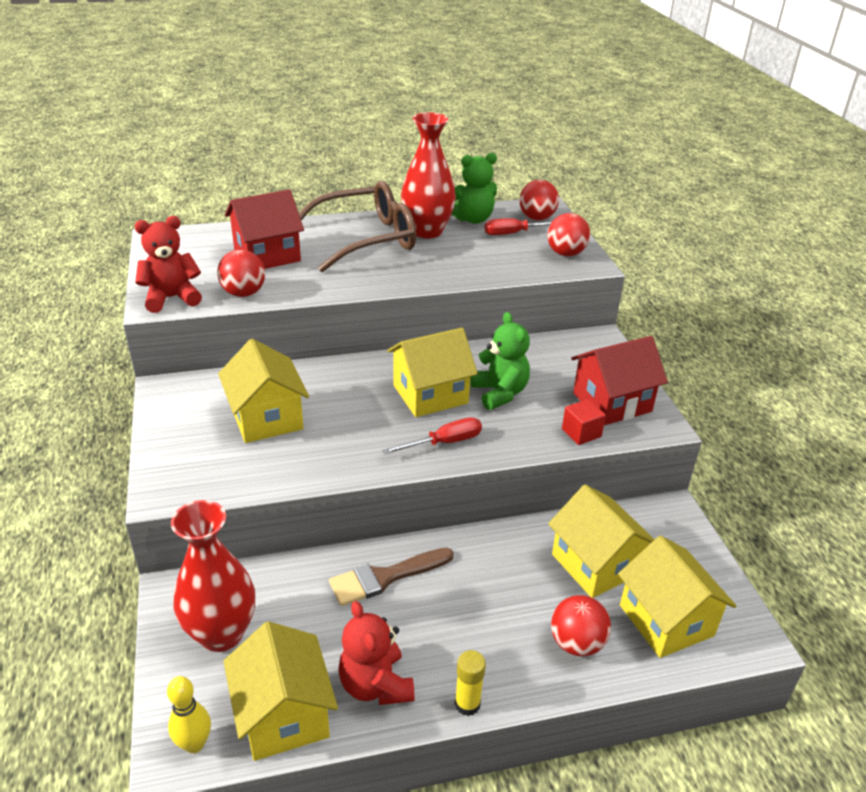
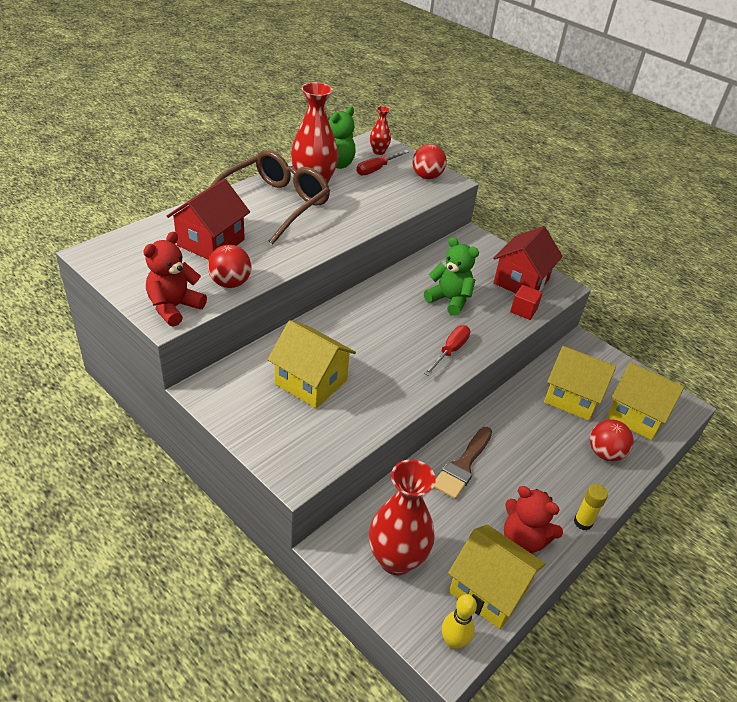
camera: 35 degrees left, 5 degrees up
(430, 394) = (406, 318): yellow house -> none
(537, 218) = (379, 152): red ball -> red vase

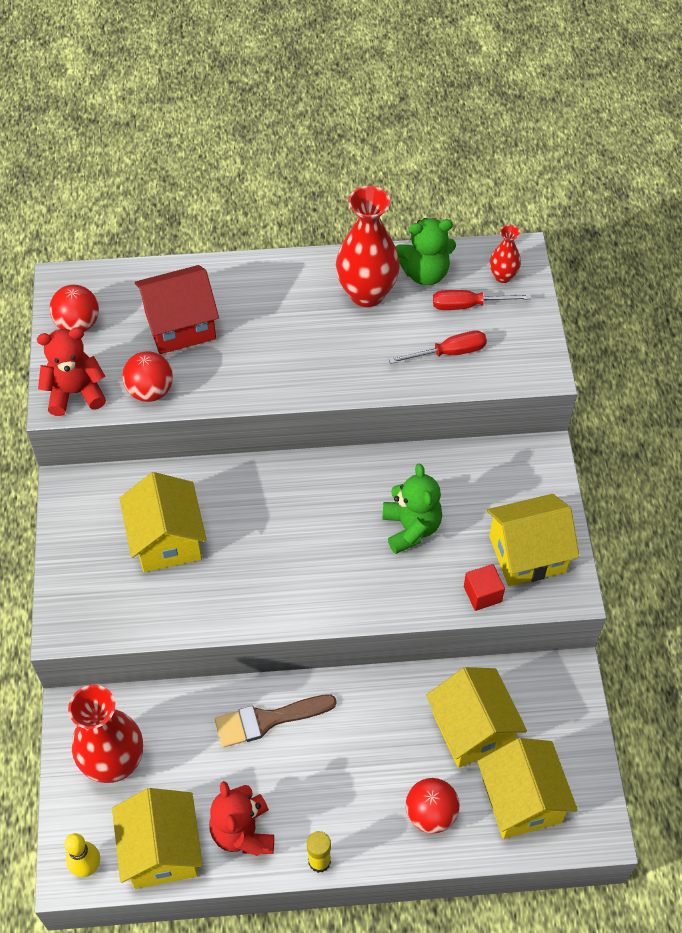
camera: 45 degrees right, 15 degrees up
(275, 204) = (295, 303): brown glasses -> none
(427, 177) = (519, 348): red ball -> red ball (78, 324)
(450, 351) = (339, 592): red screwdriver -> red screwdriver (449, 353)
(521, 281) = (527, 554): red house -> yellow house

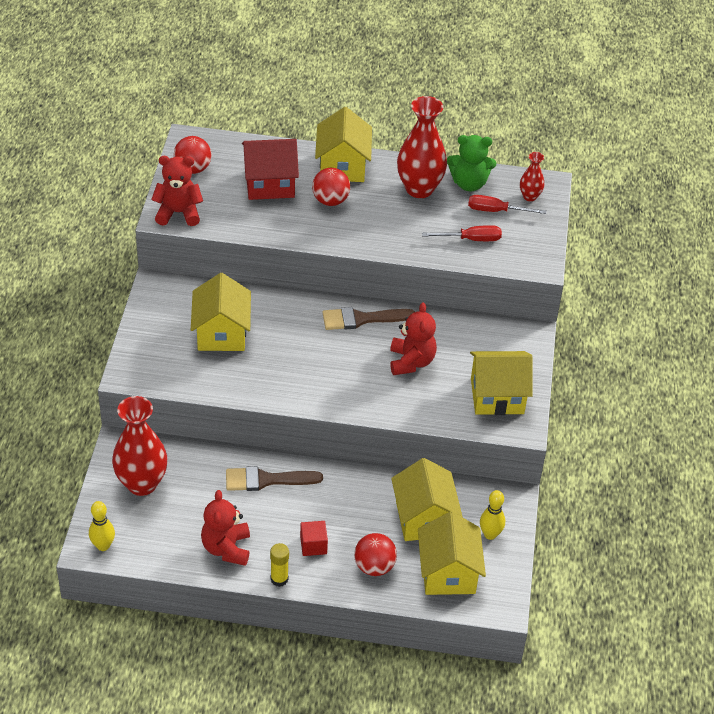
camera: 10 degrees right, 10 degrees down
(150, 391) = (235, 222): red ball -> red ball (330, 200)
(162, 850) = (162, 547): yellow house -> yellow house (342, 166)
(335, 480) = (362, 319): none -> brown brush
(411, 528) = (411, 362): green teddy bear -> red teddy bear
(482, 594) = (453, 415): red cube -> red cube (313, 545)
(557, 733) = (490, 534): none -> yellow bowling pin

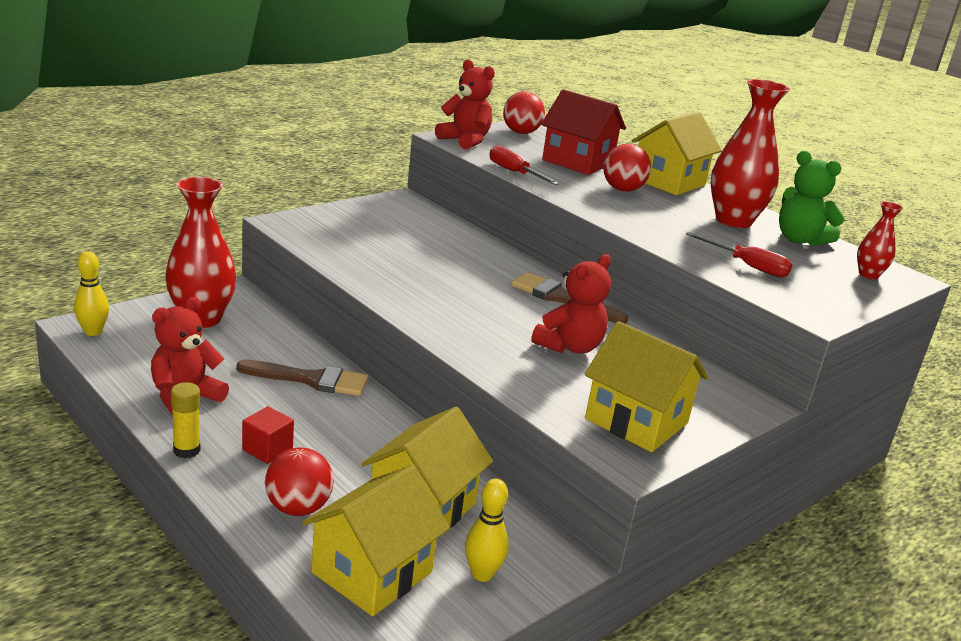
camera: 40 degrees right, 20 degrees down
(221, 333) = (408, 242): yellow house -> none
(266, 480) = (311, 380): brown brush -> brown brush turned 150 degrees clockwise
(496, 211) = (809, 265): red screwdriver -> red screwdriver (514, 172)

